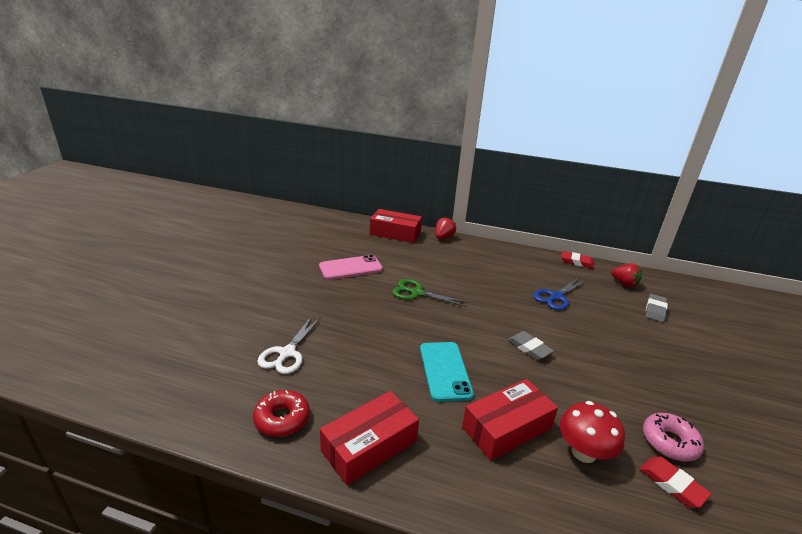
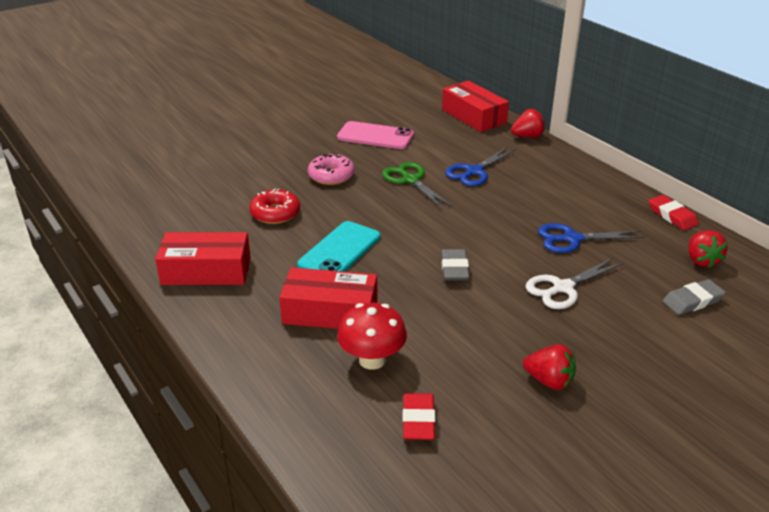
camera: 40 degrees right, 5 degrees up
(282, 419) = (170, 227): red donut -> red donut (275, 213)
(287, 353) = (227, 186): white scissors -> white scissors (562, 288)
(446, 272) = (474, 172): none -> blue scissors
(669, 442) = (474, 398): pink donut -> pink donut (331, 176)
(680, 402) = (549, 381): none -> red strawberry

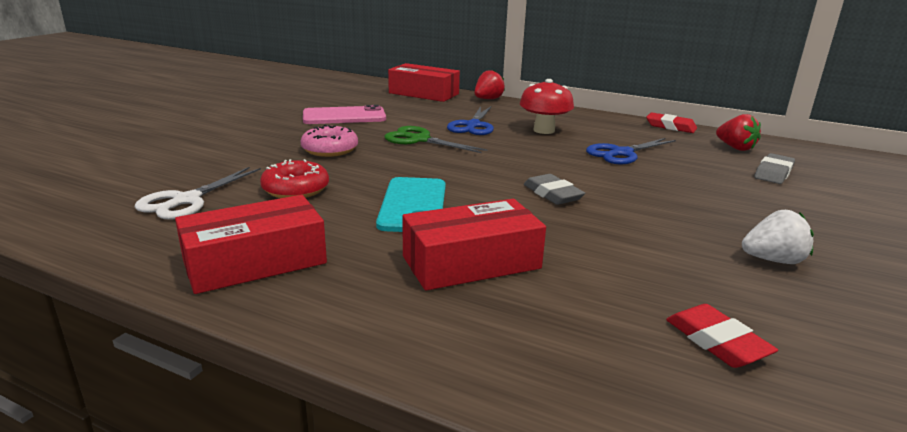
camera: 30 degrees left, 10 degrees down
(372, 360) = (581, 295): red mushroom -> red mushroom (544, 130)
(549, 381) = (772, 260): red strawberry -> white strawberry
(562, 288) = (667, 187): white scissors -> white scissors (186, 200)

